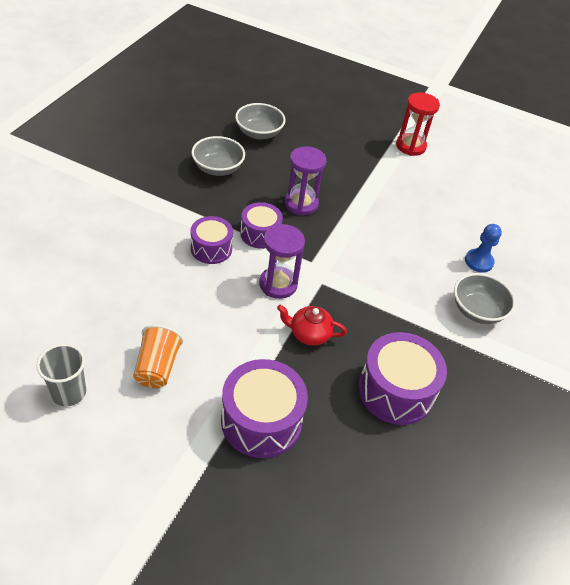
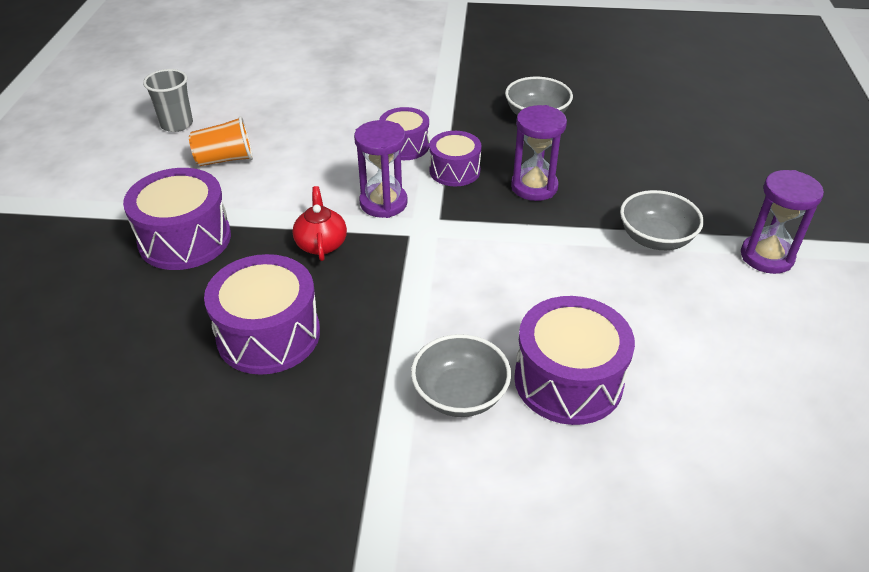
camera: 75 degrees right, 5 degrees down
(259, 133) = (632, 125): grey bowl -> grey bowl (655, 238)
(410, 146) = (766, 256): red hourglass -> purple hourglass
(478, 261) = (568, 380): blue pawn -> purple drum

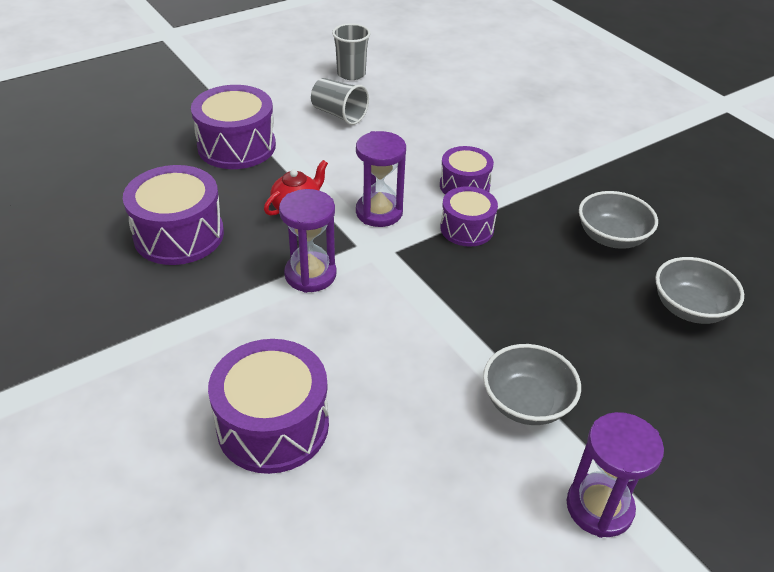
camera: 50 degrees right, 0 degrees up
(225, 159) = (339, 114): orange cup -> grey cup
(460, 394) = (201, 365): grey bowl -> grey bowl (690, 308)
(534, 187) = (504, 285): purple hourglass -> purple hourglass (310, 274)

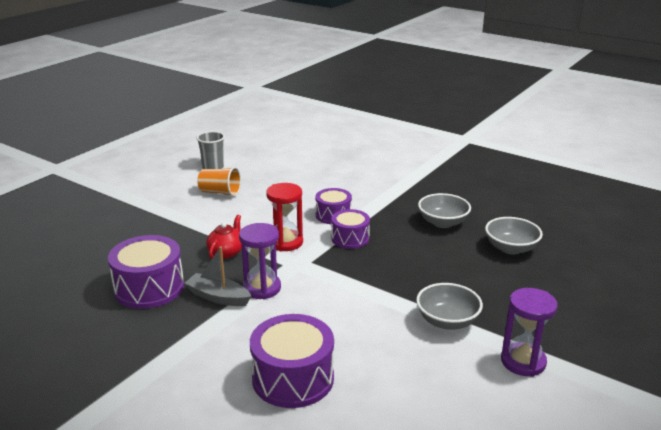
camera: 20 degrees left, 15 degrees down
(236, 146) = (157, 226): purple drum -> none
(251, 272) = (218, 297): none -> grey boat
(339, 114) = (220, 192): grey cup -> orange cup
(379, 212) = (286, 242): purple hourglass -> red hourglass

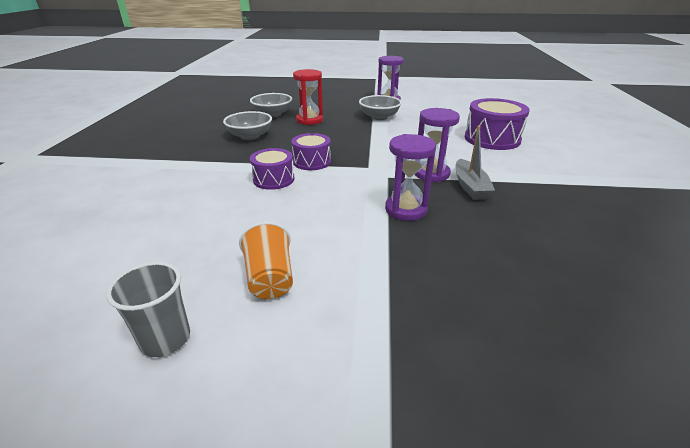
camera: 120 degrees left, 5 degrees up
(149, 288) = (517, 225): purple drum -> none
(226, 252) = (405, 209): red teapot -> purple hourglass
(286, 242) = (351, 186): red hourglass -> red hourglass (309, 120)

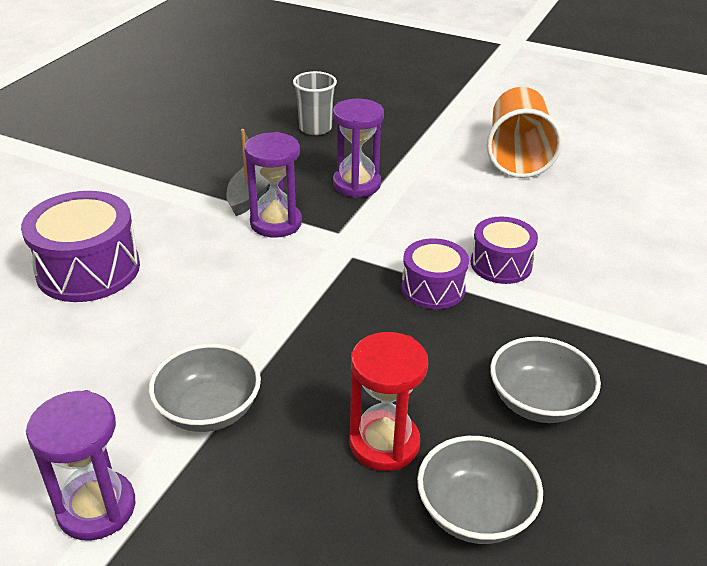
camera: 160 degrees left, 5 degrees up
(165, 339) = (592, 138): grey cup -> grey cup (315, 128)
(270, 278) = (517, 155): orange cup -> orange cup, size x1.57

